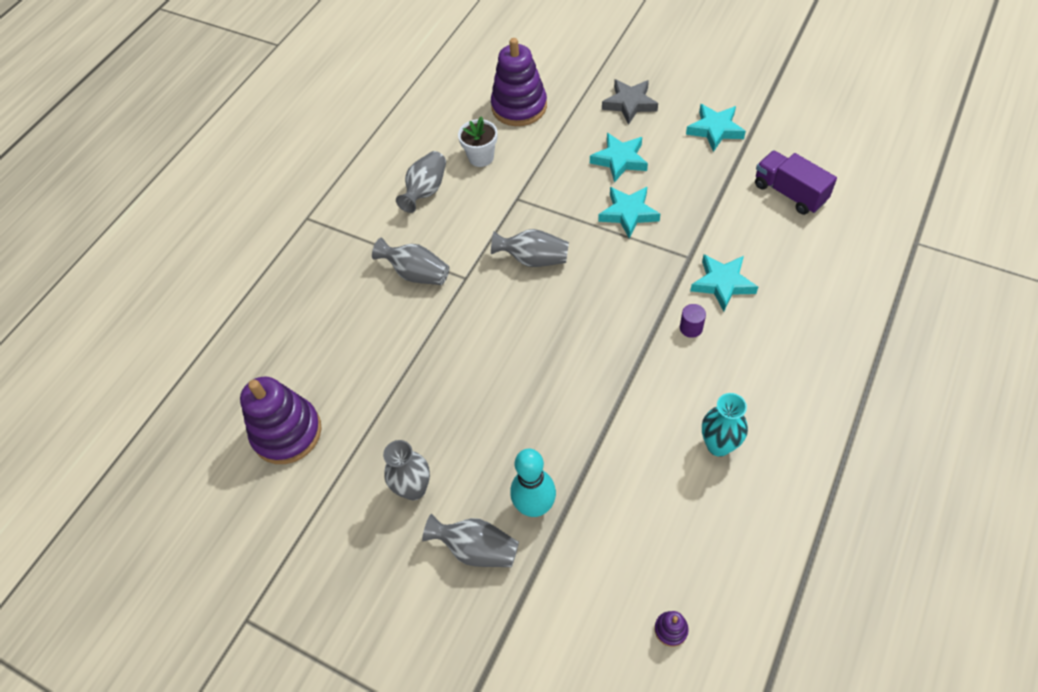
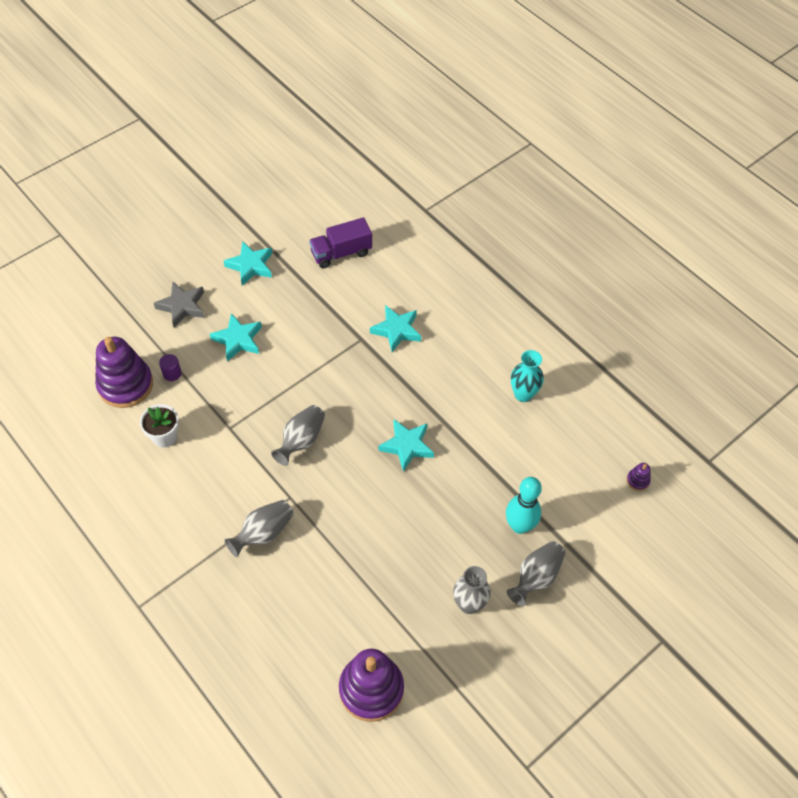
camera: 75 degrees left, 0 degrees up
(426, 191) = (174, 494): grey vase -> none
(628, 213) = (296, 358): turquoise star -> turquoise star (407, 446)
(691, 328) = (423, 367): purple cylinder -> purple cylinder (172, 373)

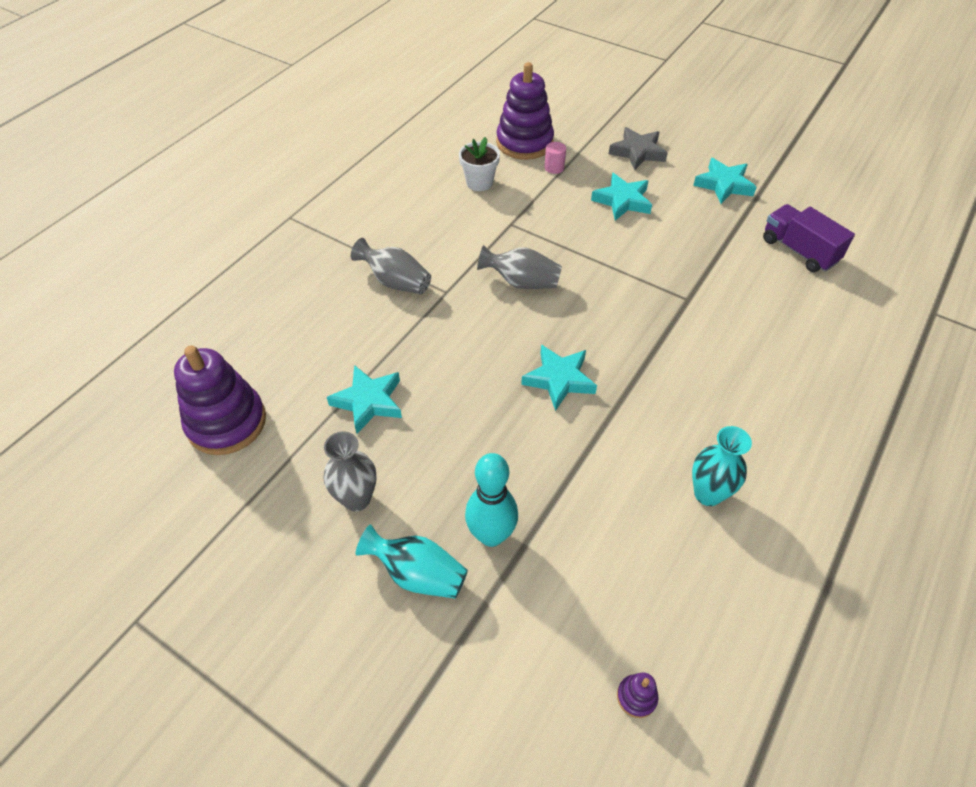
camera: 75 degrees right, 5 degrees down
(172, 373) = (554, 167): purple cylinder -> pink cylinder
(396, 330) = (722, 329): turquoise star -> turquoise star (369, 402)
(536, 577) = (417, 574): grey vase -> turquoise vase

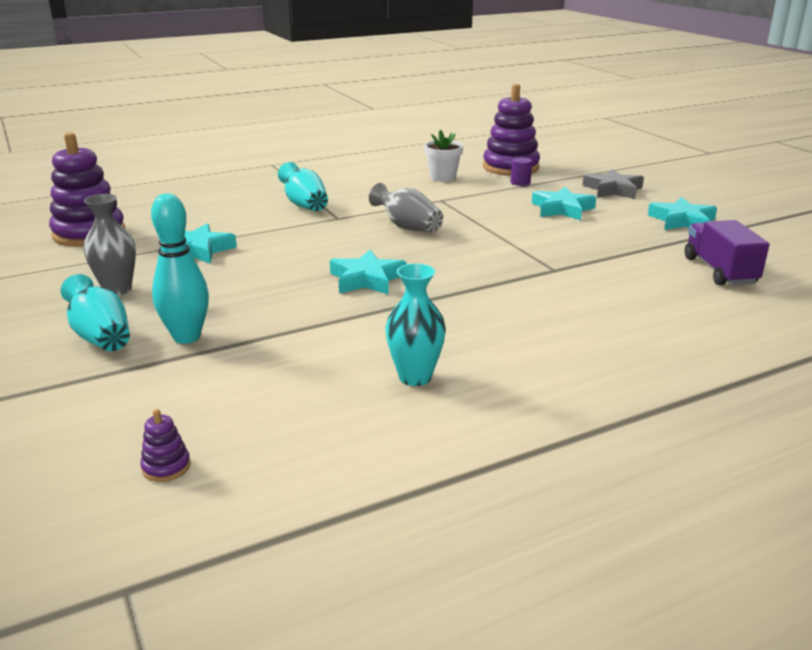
camera: 30 degrees right, 25 degrees down
(395, 282) = (305, 205): grey vase -> turquoise vase
(554, 167) = (520, 182): pink cylinder -> purple cylinder

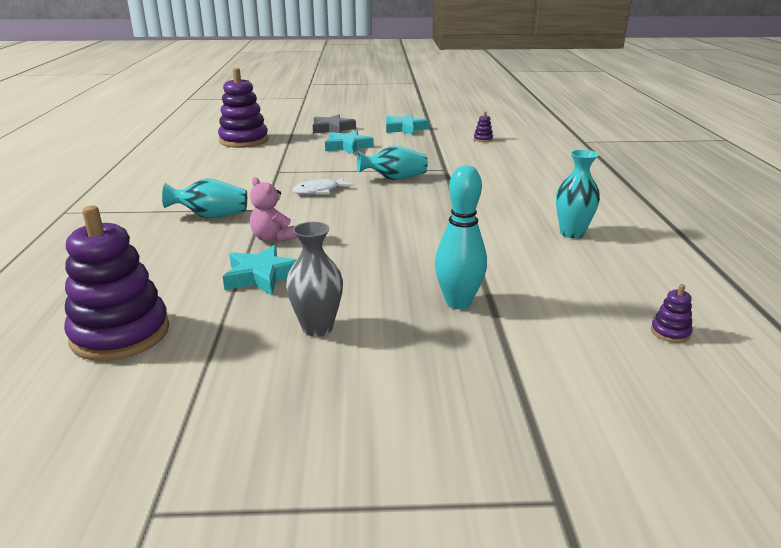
camera: 65 degrees left, 0 degrees up
(101, 337) = (427, 345): turquoise vase -> turquoise vase (394, 178)
(276, 236) = (272, 238): none -> pink teddy bear
(367, 279) = (406, 220): turquoise star -> none
(407, 227) = (319, 191): grey vase -> white fish
(443, 177) = (228, 161): white flower pot -> none
(520, 182) = (280, 145): purple cylinder -> none
(719, 271) = (483, 139): purple truck -> purple stacking toy

